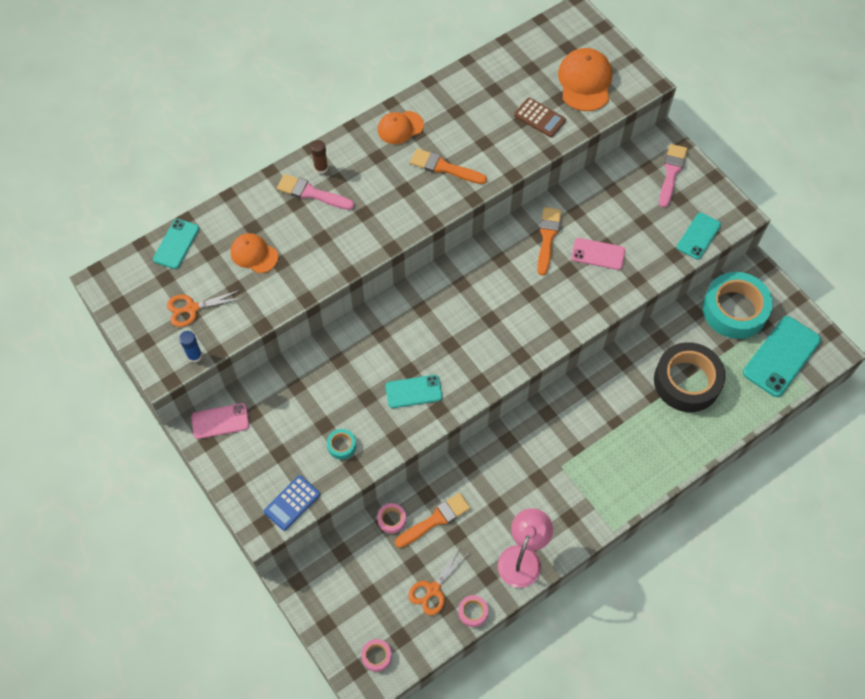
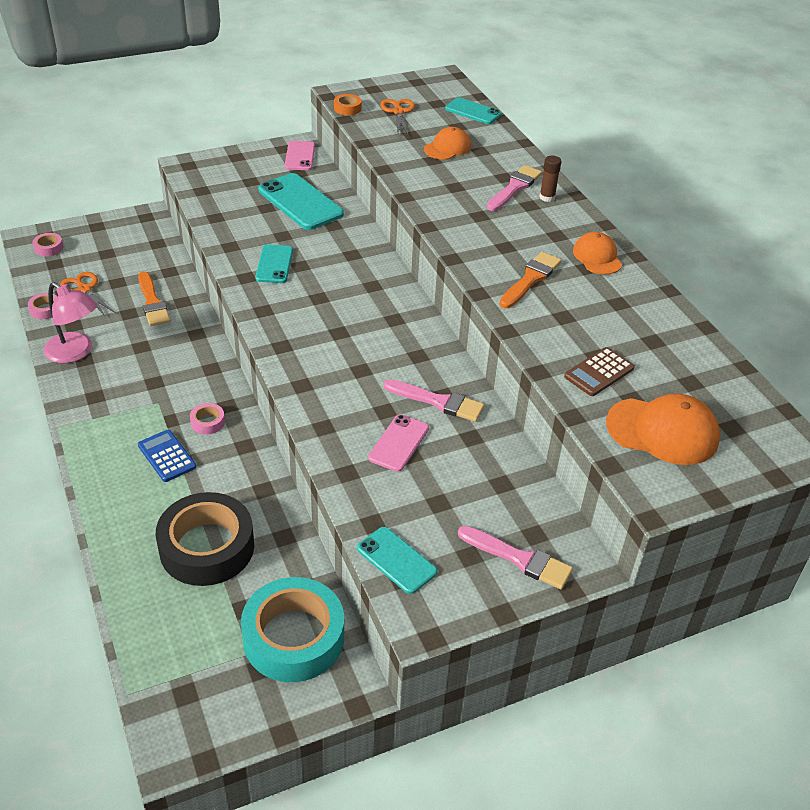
camera: 100 degrees right, 20 degrees down
(194, 356) = (347, 108): blue glue stick -> orange tape
(292, 503) = (198, 181): blue calculator -> blue calculator (167, 456)
(341, 445) = (239, 214): turquoise tape -> none
(391, 519) = (170, 276): pink tape -> pink tape (207, 422)
(547, 237) = (438, 402): orange brush -> pink brush
(781, 356) = (194, 674): turquoise phone -> turquoise phone (300, 202)

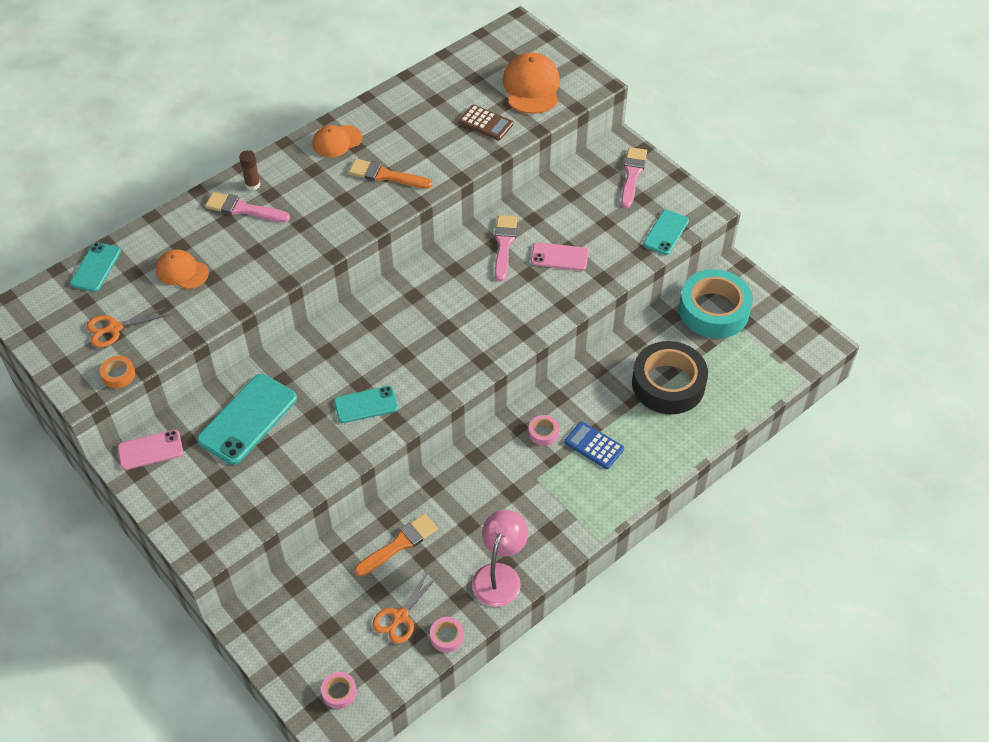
camera: 105 degrees left, 10 degrees up
(167, 456) = (594, 445): blue calculator -> blue calculator turned 90 degrees clockwise

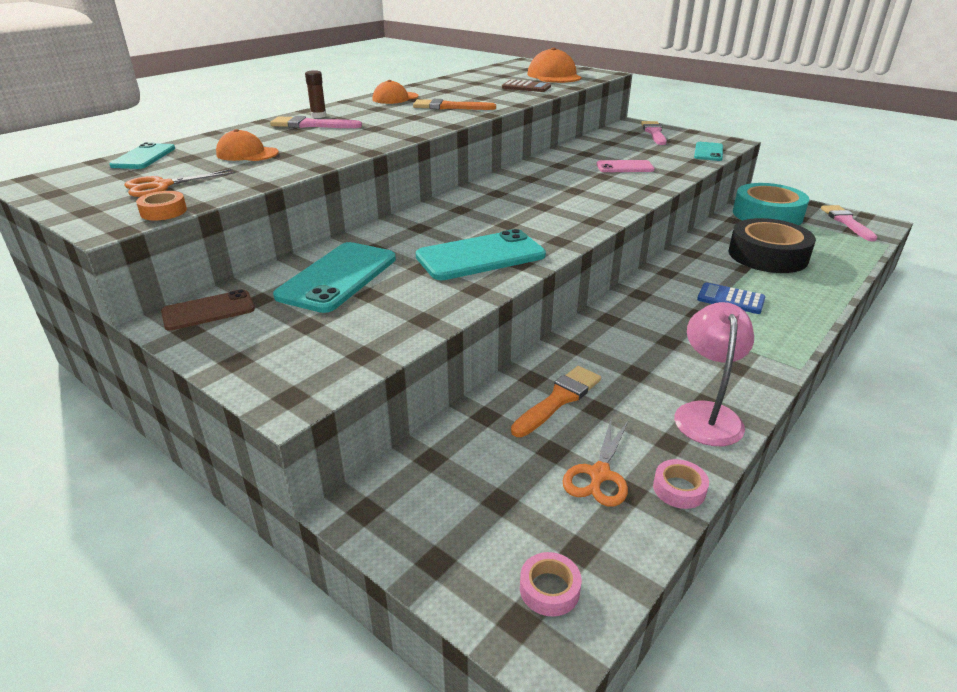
camera: 10 degrees left, 20 degrees down
(150, 450) = (208, 311): pink phone -> brown phone
(366, 405) = (480, 256): turquoise phone -> turquoise phone, size x1.66
(504, 244) = (568, 165): pink brush -> pink brush (846, 222)
(543, 433) = (670, 295): pink tape -> none

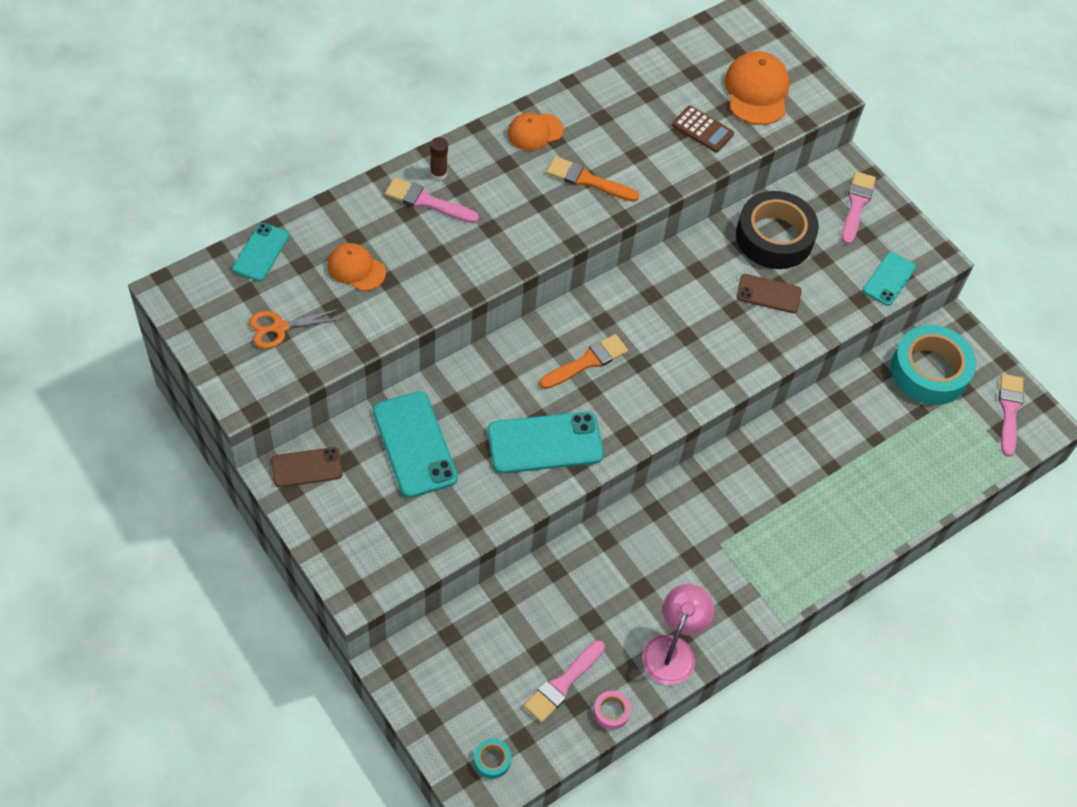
camera: 10 degrees right, 25 degrees up
(163, 211) = (282, 383): orange tape -> none
(338, 277) = (414, 444): turquoise phone -> turquoise phone turned 60 degrees counterclockwise
(549, 589) = (492, 760): pink tape -> turquoise tape
(559, 399) = (566, 601): orange brush -> orange brush (587, 362)
(599, 475) = (562, 684): orange scissors -> pink brush
(624, 167) = (768, 294): pink phone -> brown phone
(730, 299) = (785, 513): blue calculator -> none
(767, 255) = (872, 451): black tape -> black tape (774, 237)

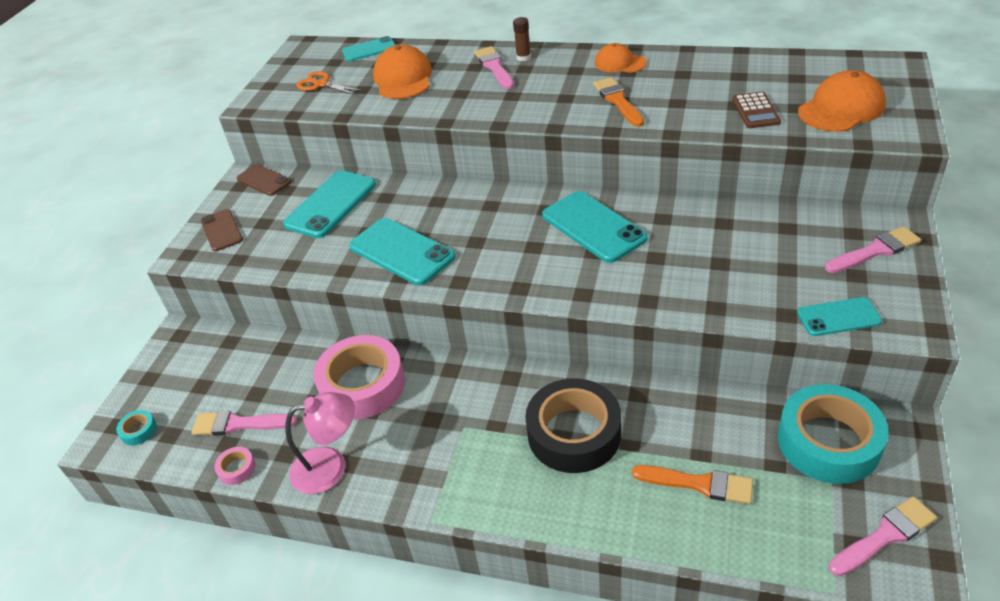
camera: 60 degrees right, 15 degrees down
(356, 269) = (403, 78): orange cap -> orange cap, size x1.57
(587, 362) = (498, 225): orange brush -> orange brush (699, 484)
(609, 575) = (362, 385): none -> pink tape
(659, 312) = (593, 227): none -> turquoise phone
(768, 294) = (701, 264): brown phone -> brown phone (221, 230)
(774, 237) = (760, 232): black tape -> black tape (574, 433)

